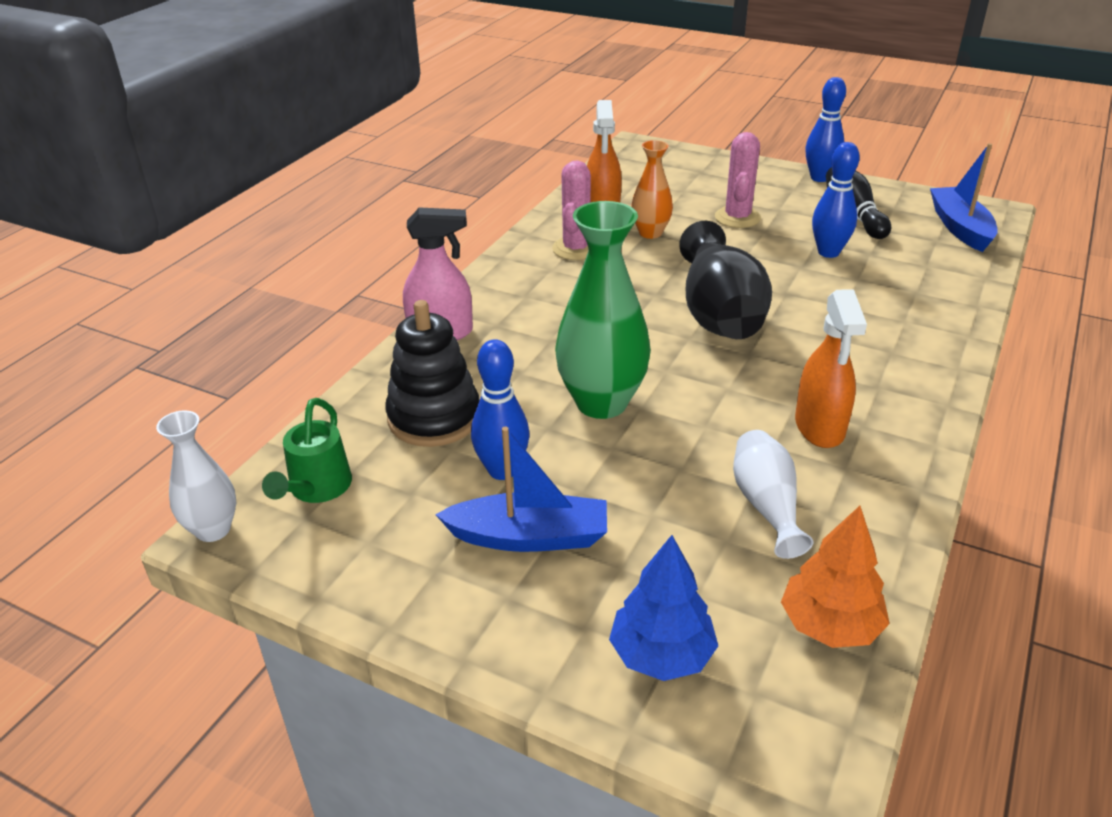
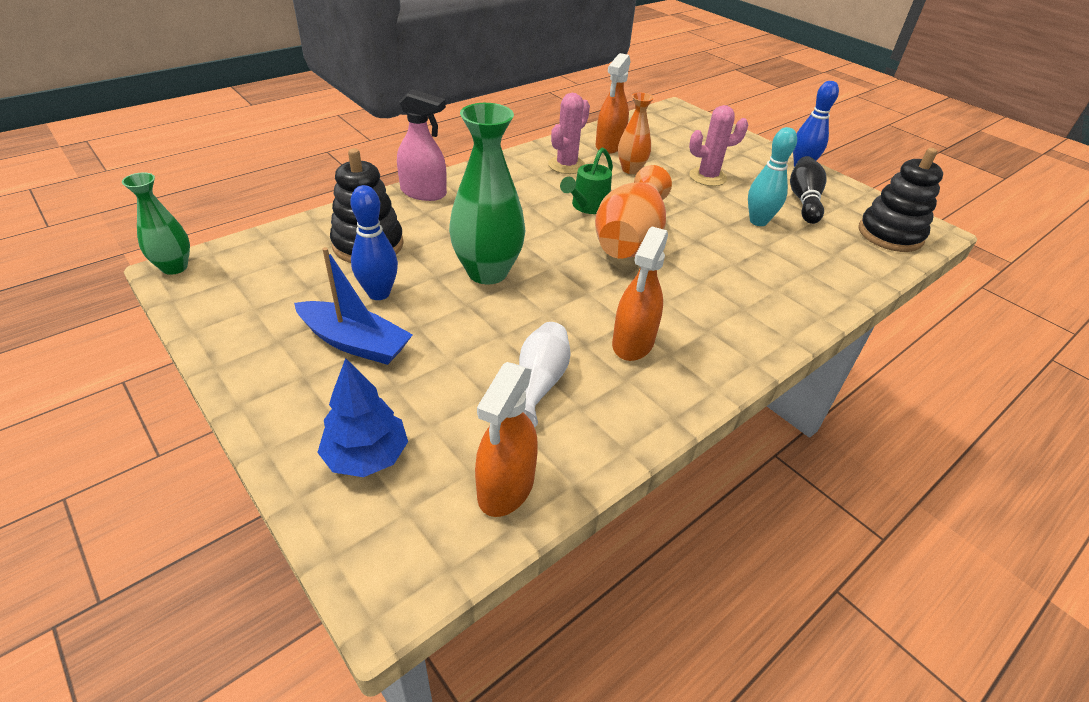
camera: 20 degrees right, 5 degrees up
(213, 529) = (174, 267): white vase -> green vase
(317, 489) = (255, 264): green watering can -> green watering can (587, 206)
(719, 313) = (630, 239): black vase -> orange vase
(737, 217) = (707, 177): pink cactus -> pink cactus turned 45 degrees clockwise
(828, 252) = (758, 221): blue bowling pin -> turquoise bowling pin
(829, 625) = (505, 487): orange tree -> orange spray bottle
(960, 228) = (890, 234): blue boat -> black stacking toy

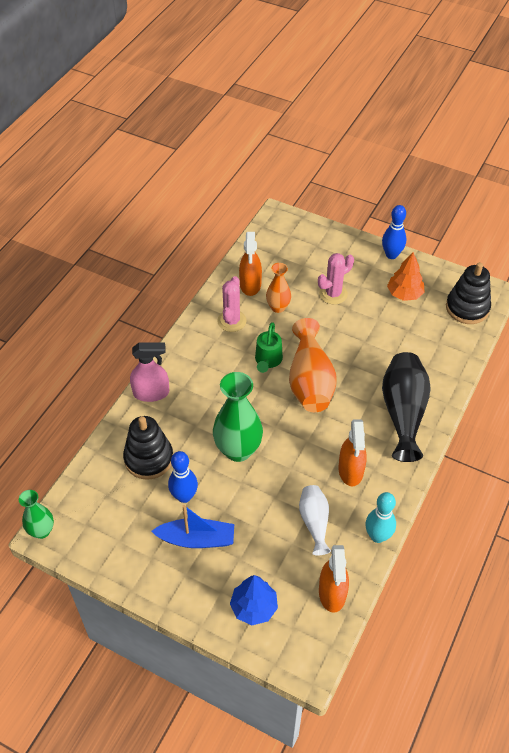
camera: 20 degrees left, 10 degrees up
(748, 306) = (403, 412): none -> black vase
(758, 221) = (382, 329): turquoise bowling pin -> turquoise bowling pin (377, 536)
(804, 200) = (404, 294): black bowling pin -> orange tree

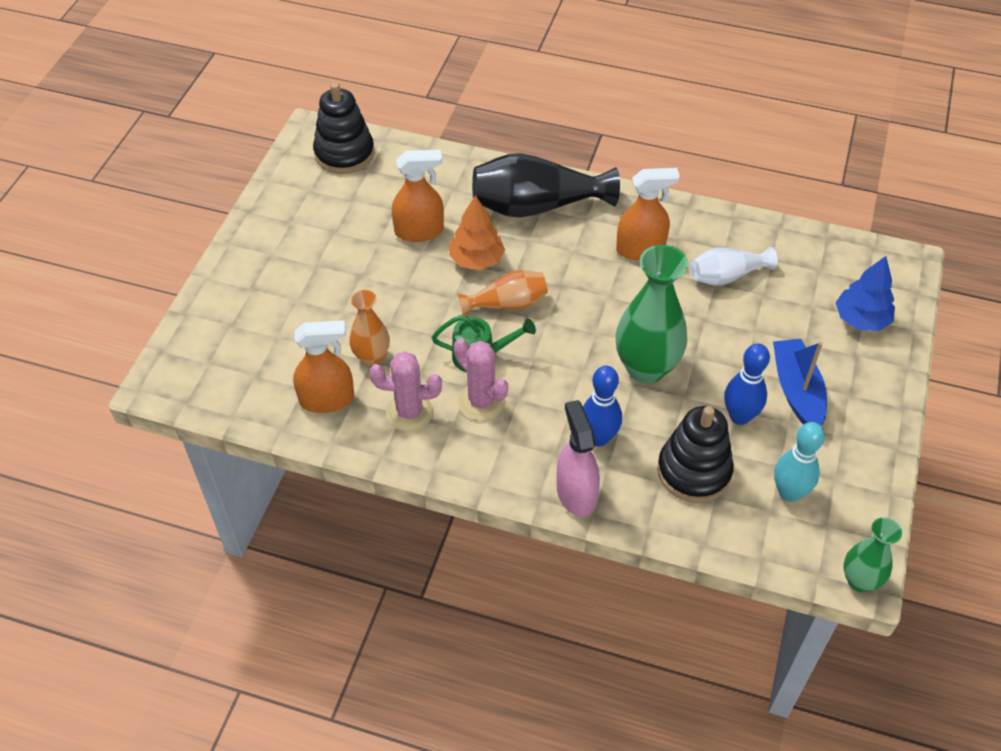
camera: 100 degrees left, 0 degrees up
(310, 381) = (507, 304): orange vase -> orange vase, size x0.57
(332, 593) = (812, 251): orange spray bottle -> orange spray bottle (419, 231)
(333, 294) = (335, 294): pink cactus -> pink cactus (481, 402)
(377, 536) = (723, 218): turquoise bowling pin -> turquoise bowling pin (789, 492)
(391, 255) = (246, 235): blue bowling pin -> blue bowling pin (598, 438)
(404, 294) = (326, 216): orange tree -> orange tree (477, 260)

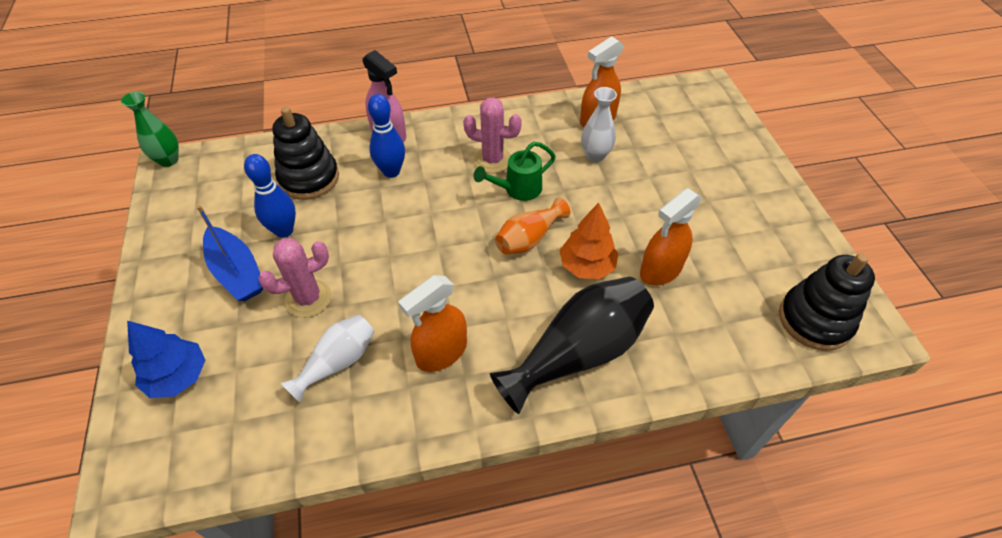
camera: 150 degrees right, 0 degrees up
(372, 357) = (595, 155): orange vase -> white vase
(409, 412) = (536, 134): pink cactus -> pink cactus (308, 299)
(646, 368) = (379, 236): green vase -> none
(789, 492) = (230, 192): turquoise bowling pin -> none

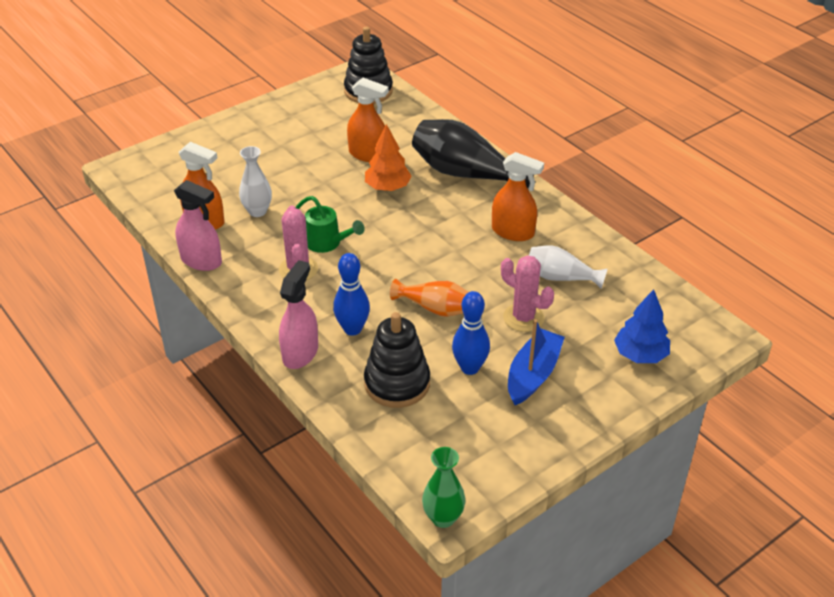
camera: 115 degrees left, 10 degrees down
(529, 238) = (379, 222): orange vase -> orange vase (434, 308)
(541, 107) = (201, 261): none -> pink spray bottle

